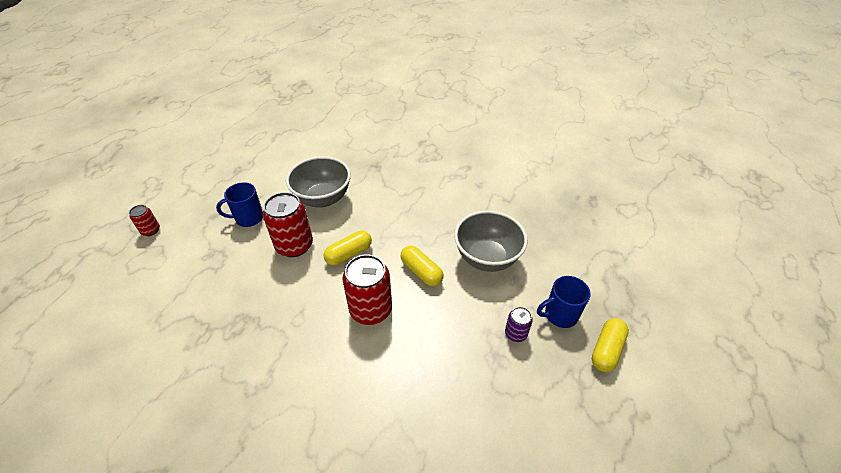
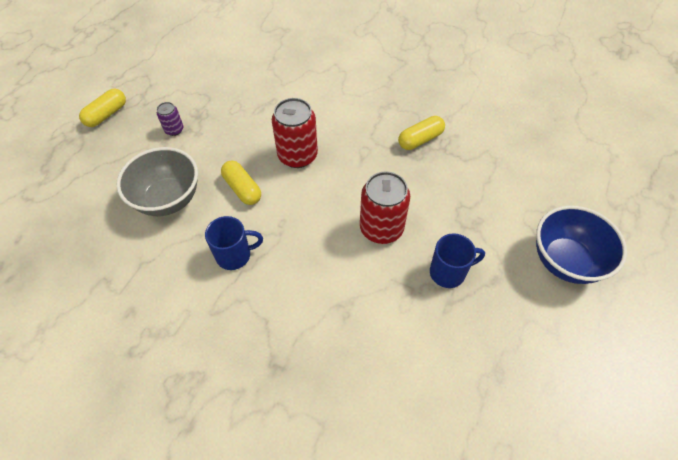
camera: 175 degrees left, 10 degrees up
(151, 230) = (565, 261): red can -> blue bowl
(323, 199) = (355, 300): grey bowl -> none
(349, 254) = (318, 214): yellow capsule -> yellow capsule (420, 139)
(559, 315) = (127, 142): blue mug -> blue mug (235, 255)

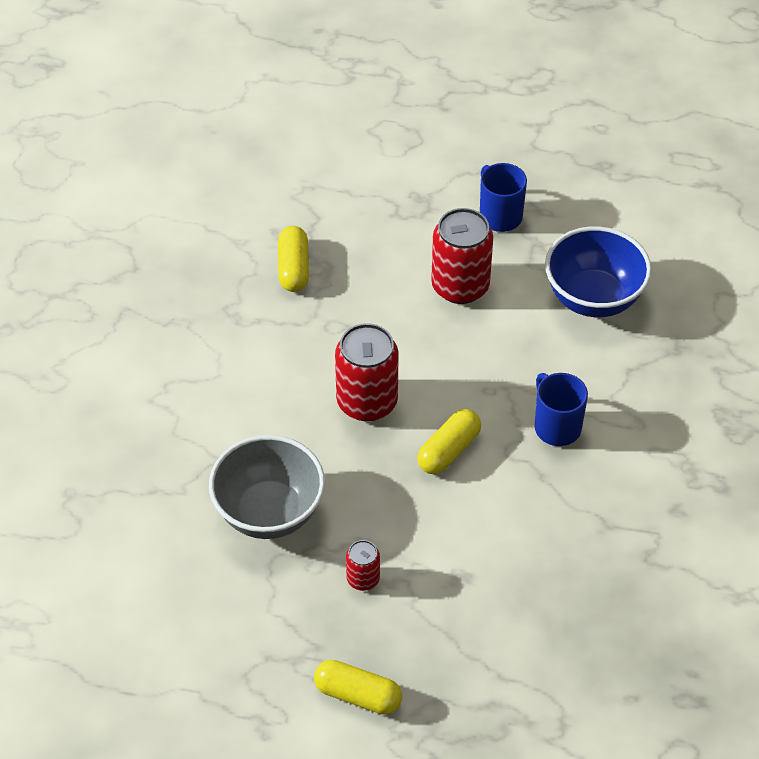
camera: 105 degrees left, 5 degrees down
(168, 199) = (498, 534): grey bowl -> grey bowl (269, 512)
(174, 130) = (363, 579): purple can -> red can
(420, 139) = (293, 268): yellow capsule -> yellow capsule turned 45 degrees clockwise
(565, 261) = (446, 119): blue bowl -> blue bowl (593, 298)

